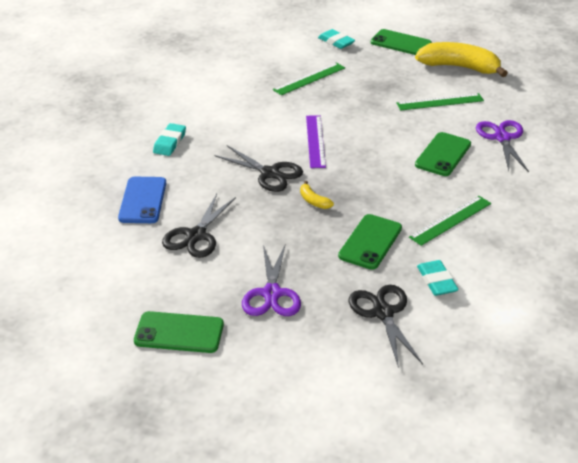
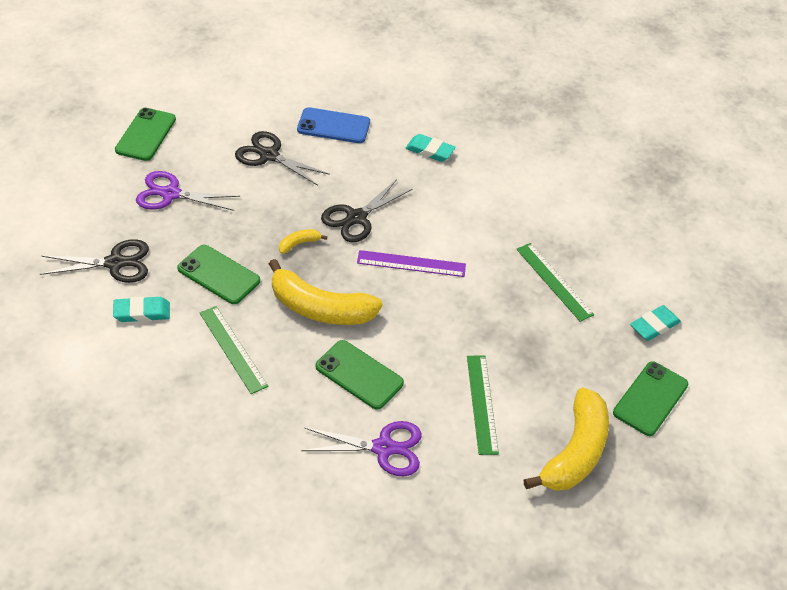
camera: 95 degrees right, 10 degrees up
(385, 180) = (320, 308): none -> yellow banana

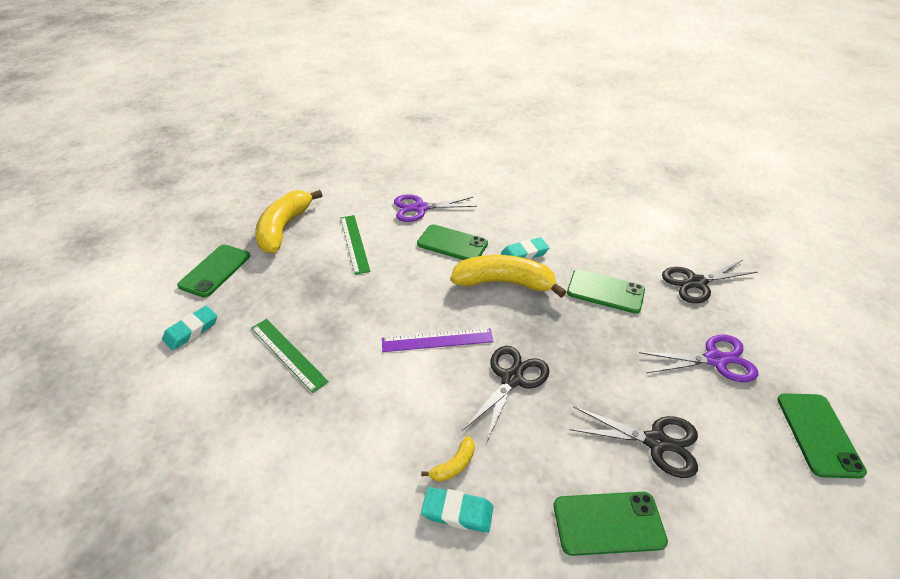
camera: 170 degrees right, 5 degrees down
(142, 312) = (640, 252): turquoise eraser -> turquoise eraser (524, 253)
(233, 349) = (554, 242): green ruler -> none
(299, 244) = (554, 336): yellow banana -> yellow banana (454, 465)
(333, 126) = (608, 523): blue phone -> green phone

